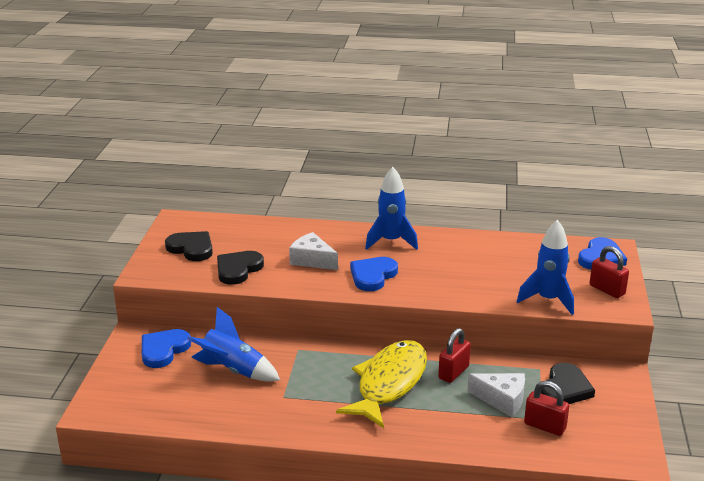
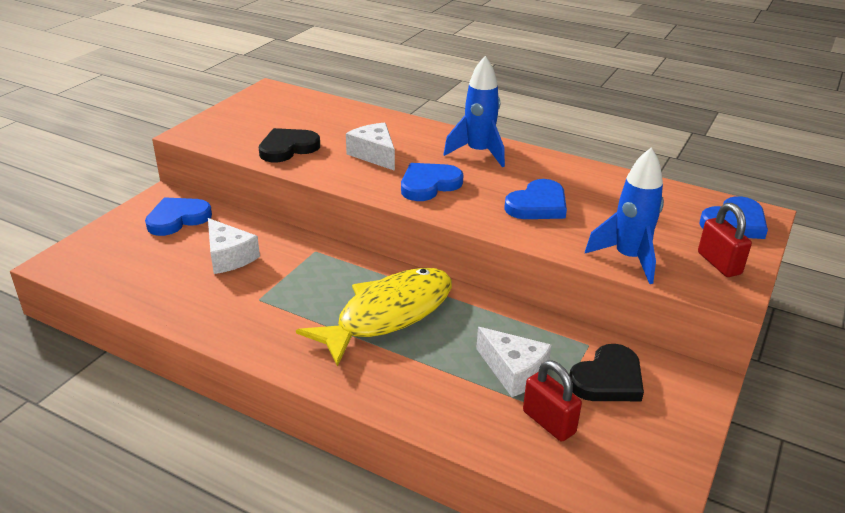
camera: 20 degrees right, 5 degrees up
(191, 248) = (259, 119): black heart -> none
(233, 370) = (229, 257): blue rocket -> white cheese
(453, 372) = (475, 321): red padlock -> none
(462, 274) = (538, 205): none -> blue heart

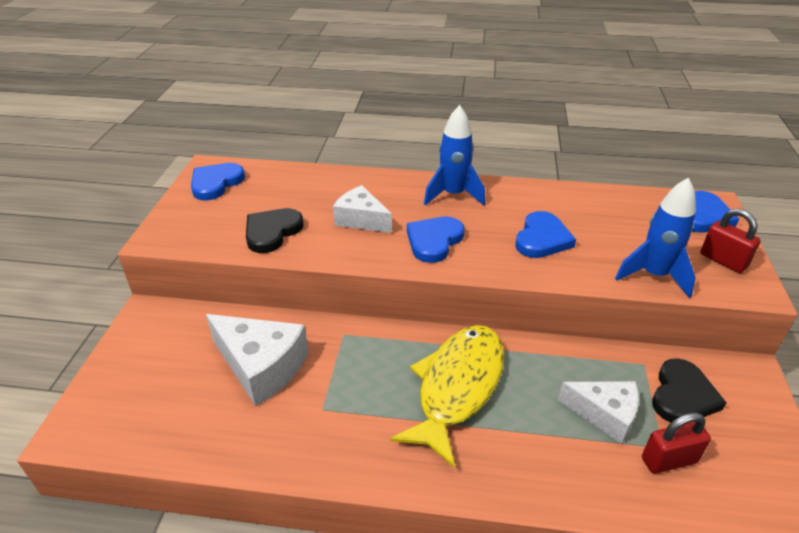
camera: 20 degrees left, 5 degrees up
(177, 219) = (179, 335): blue heart -> blue heart (216, 183)
(229, 257) = (261, 366): white cheese -> white cheese, size x1.51
(548, 422) = (669, 460): red padlock -> red padlock turned 45 degrees counterclockwise

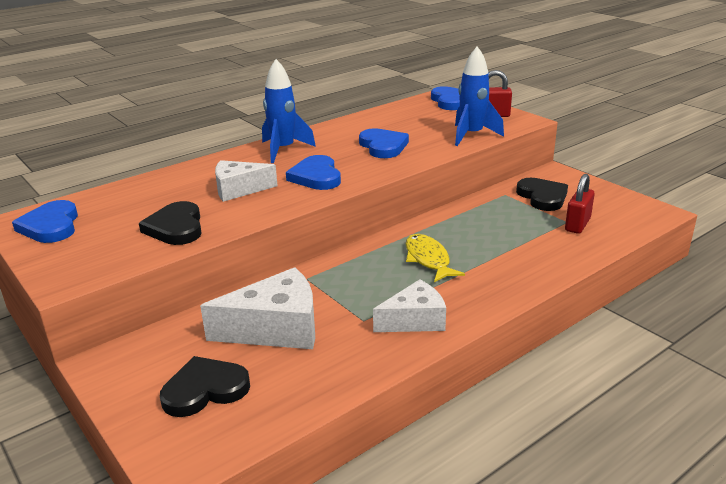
camera: 45 degrees left, 10 degrees down
(158, 384) = (205, 390): none -> black heart
(457, 387) = (428, 259): yellow fish -> yellow fish, size x0.58
(604, 414) = (522, 225): white cheese -> white cheese (414, 320)

